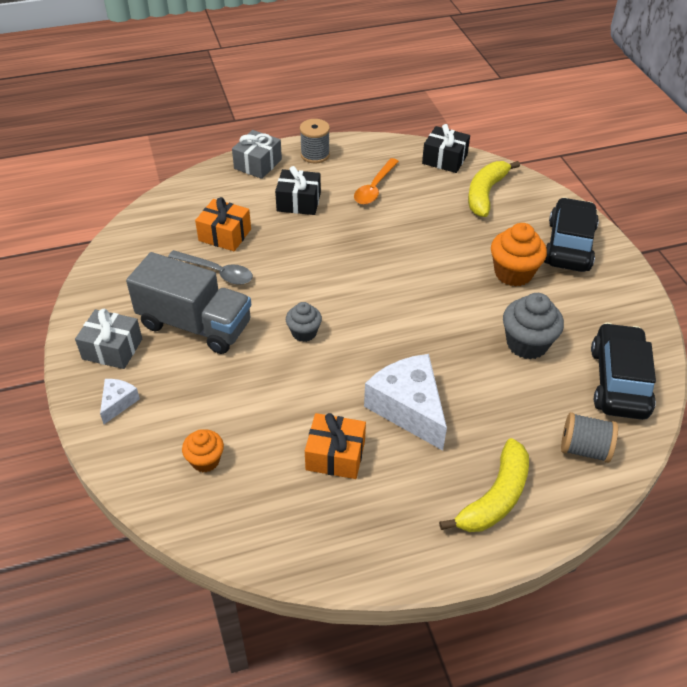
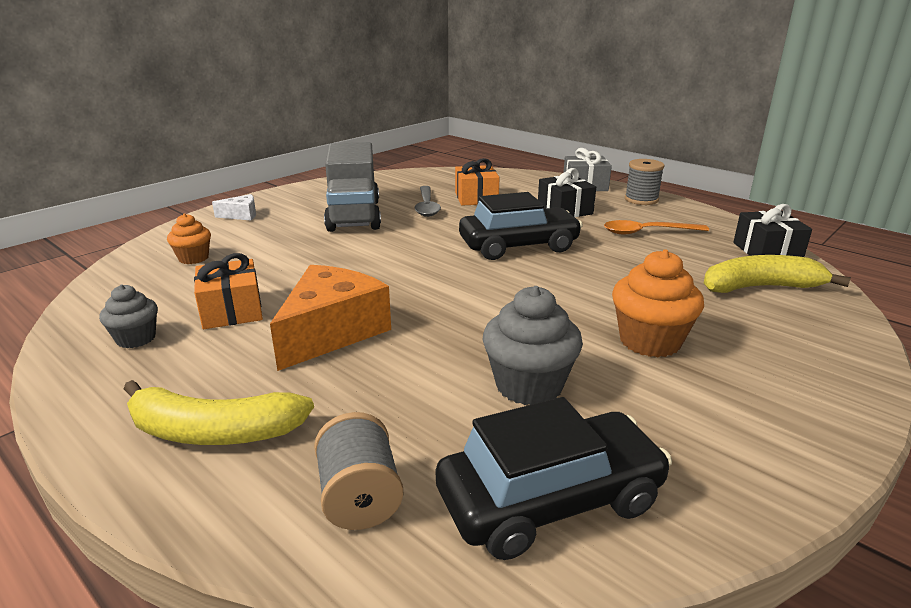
camera: 60 degrees right, 20 degrees down
(112, 349) = (299, 200): grey gift -> none
(304, 333) = (391, 255): grey cupcake -> grey cupcake (136, 338)
(408, 408) = (331, 332): white cheese -> orange cheese
(569, 245) = (782, 371): black car -> black car (518, 246)

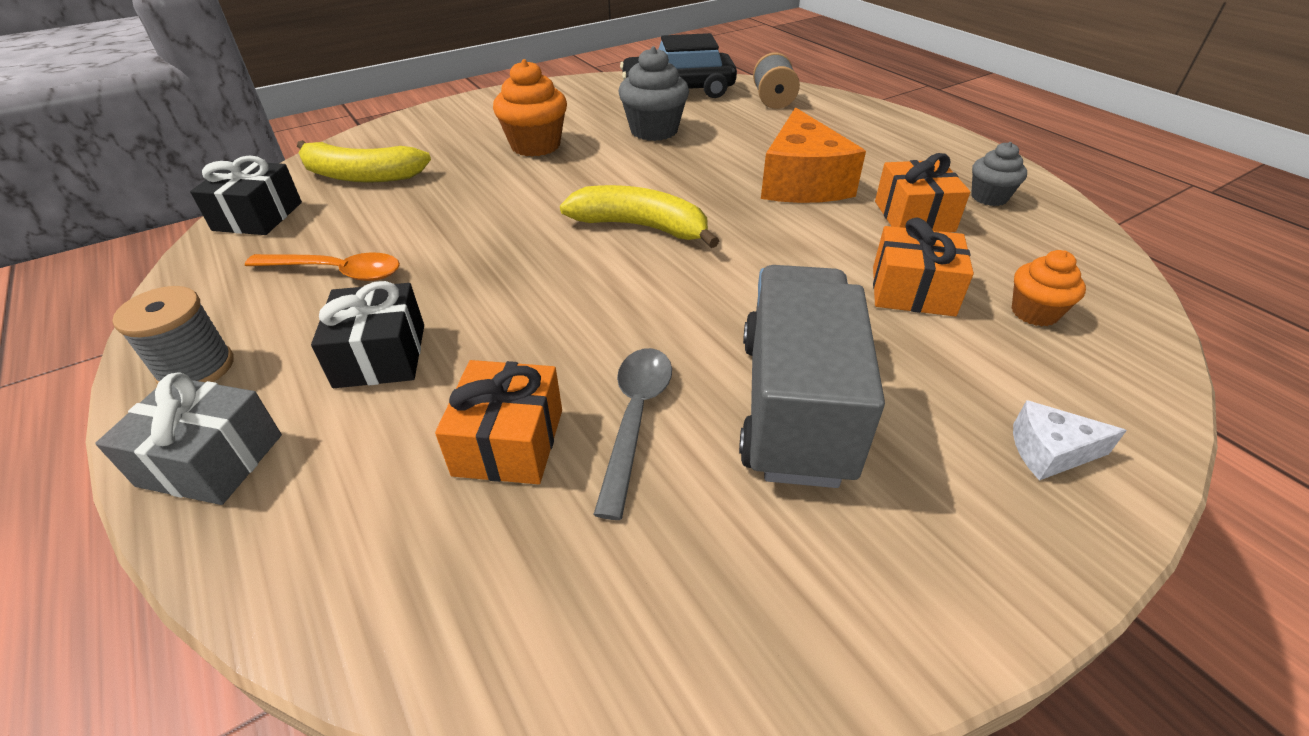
camera: 165 degrees left, 15 degrees up
(214, 432) = (868, 130): yellow banana -> yellow banana (641, 227)
(268, 260) = (912, 291): none -> orange gift
(331, 332) = (802, 182): orange cheese -> orange cheese turned 45 degrees counterclockwise
(518, 246) = (547, 269): black car -> none

